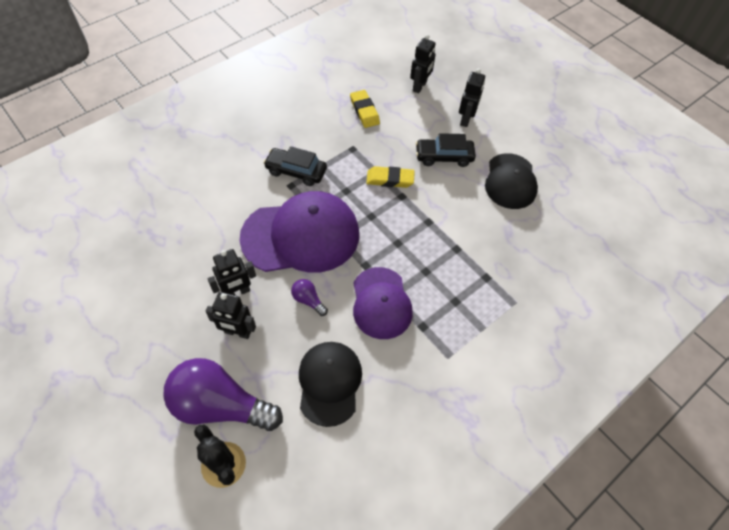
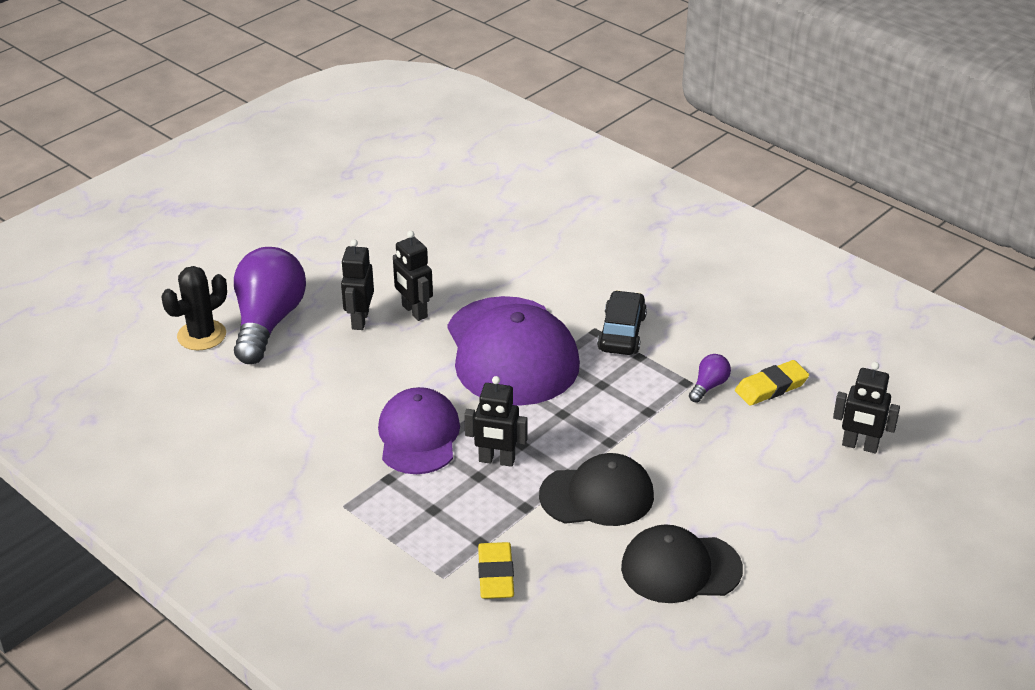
camera: 85 degrees right, 20 degrees down
(308, 300) = (412, 370): purple light bulb -> purple light bulb (709, 386)
(329, 383) = (300, 401): black cap -> black cap (597, 495)
(381, 303) = (418, 436): purple cap -> purple cap turned 105 degrees clockwise
(390, 179) = (638, 427): yellow eraser -> yellow eraser (495, 575)
(444, 157) = (706, 484): black car -> none
(466, 119) = (804, 508): black robot -> black robot (496, 460)

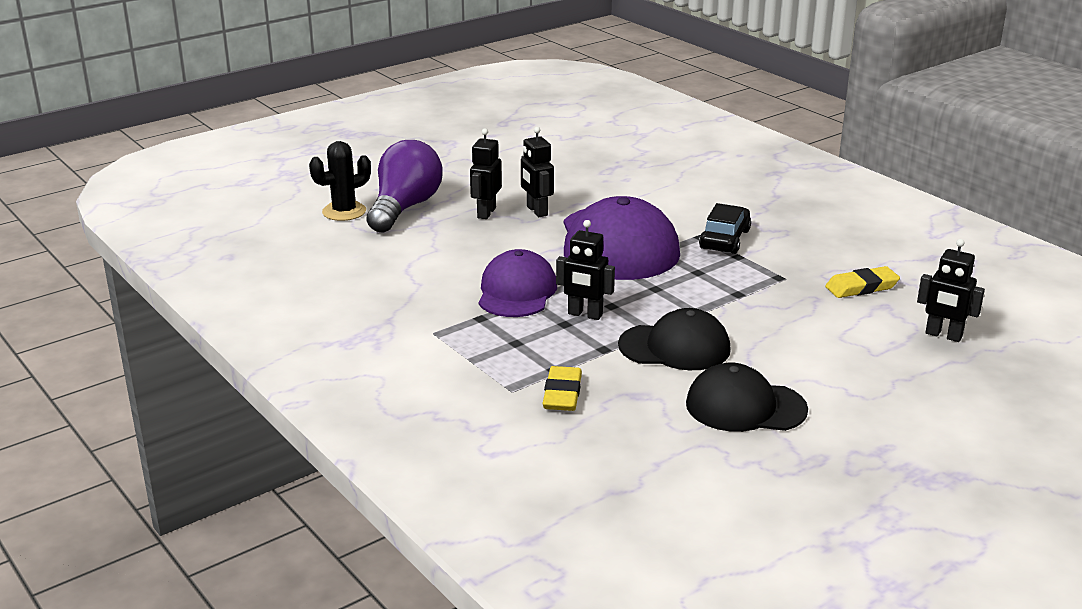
camera: 10 degrees right, 10 degrees down
(709, 386) = (800, 281): purple light bulb -> none

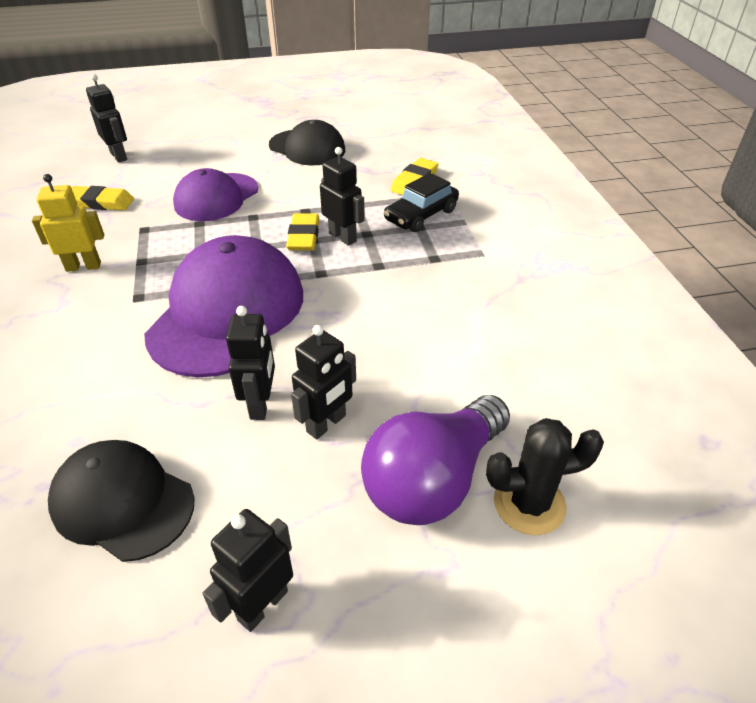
camera: 155 degrees left, 15 degrees up
(464, 163) = (262, 605): none -> black robot
(517, 292) = (382, 278): purple cap -> purple cap (216, 197)
(623, 306) = (304, 236): none -> yellow eraser
(675, 347) = (304, 193): black cap -> black cap (122, 502)
(724, 239) = (122, 285): black car -> black car (421, 215)
(777, 242) = (83, 266): none -> yellow robot

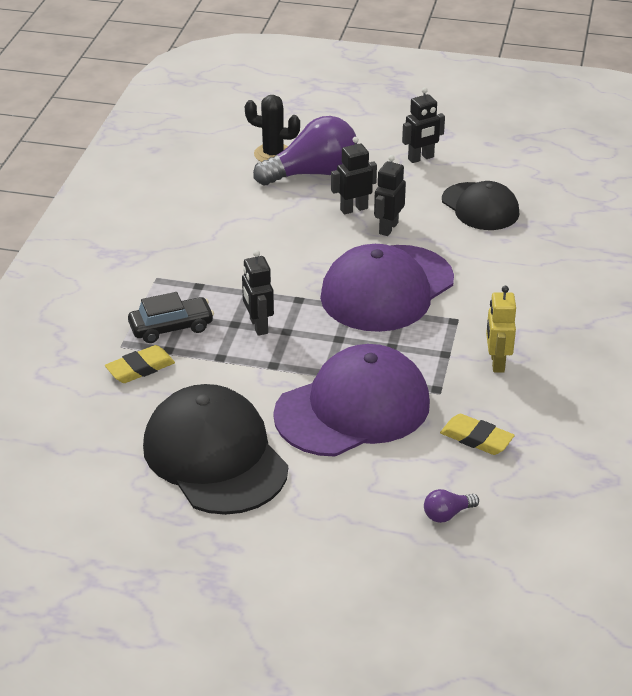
camera: 155 degrees left, 5 degrees down
(83, 266) = (497, 362): yellow robot -> yellow robot turned 75 degrees clockwise
(119, 156) = (447, 514): black robot -> purple light bulb
(216, 197) = (353, 409): purple cap -> purple cap, size x1.60
(304, 236) = (292, 337): yellow eraser -> none
(307, 148) = (215, 456): black cap -> black cap, size x1.60

